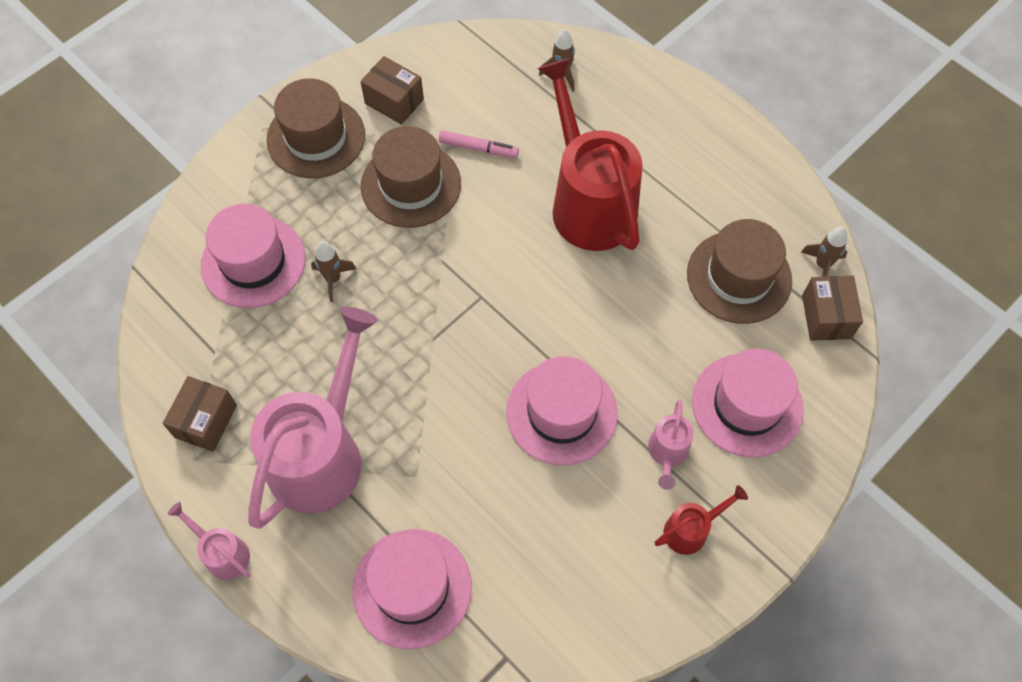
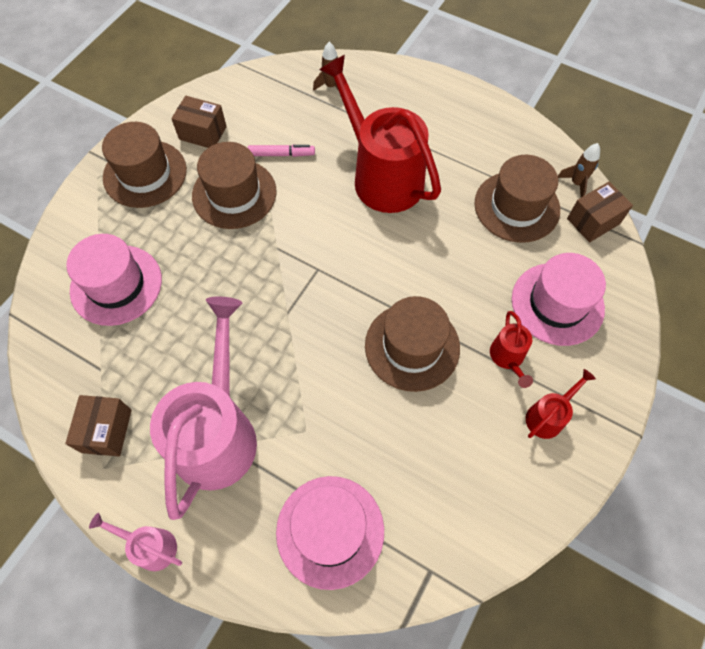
camera: 15 degrees left, 0 degrees up
(333, 279) = (189, 283): brown rocket -> none
(561, 412) = (412, 346): pink hat -> brown hat
(667, 453) = (508, 358): pink watering can -> red watering can
(826, 317) = (593, 221): brown box -> brown box turned 75 degrees clockwise

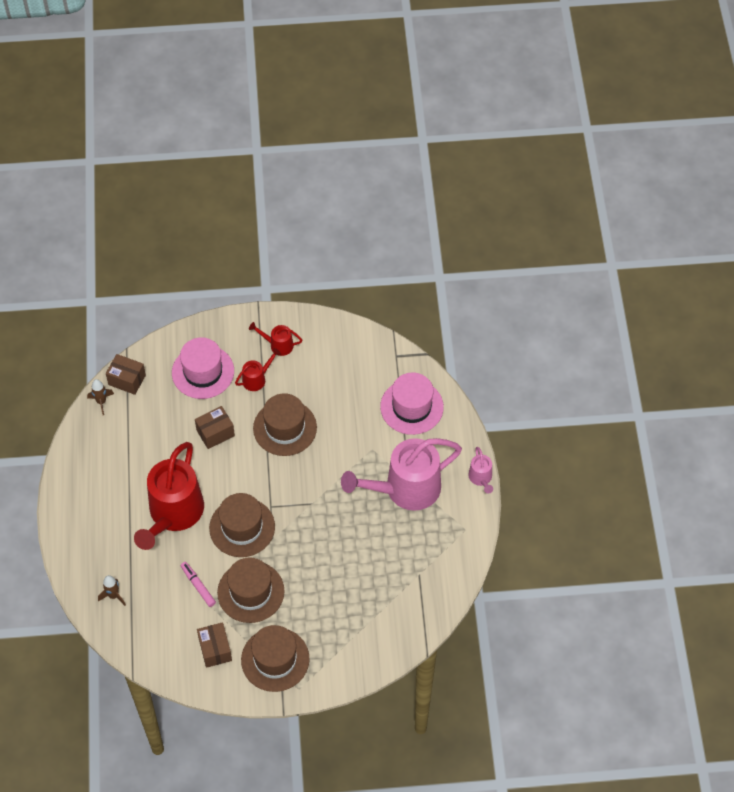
camera: 125 degrees left, 5 degrees down
(106, 431) = (447, 543): brown box -> brown box (215, 433)
(116, 285) = (364, 609): pink hat -> none
(516, 206) = (144, 425): brown hat -> brown hat (242, 527)

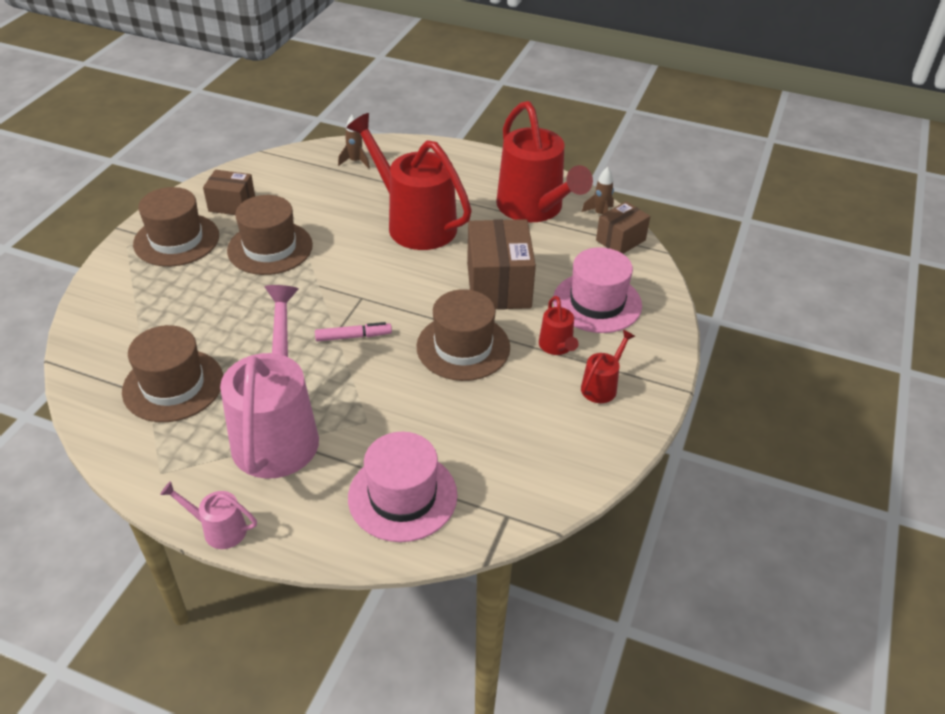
camera: 115 degrees right, 15 degrees down
(115, 445) = (534, 209): none -> red watering can
(198, 586) = (313, 215): pink marker -> pink marker (353, 336)
(215, 433) = (498, 285): brown box -> brown box, size x1.71
(242, 527) = (354, 266): brown hat -> brown hat (173, 385)

